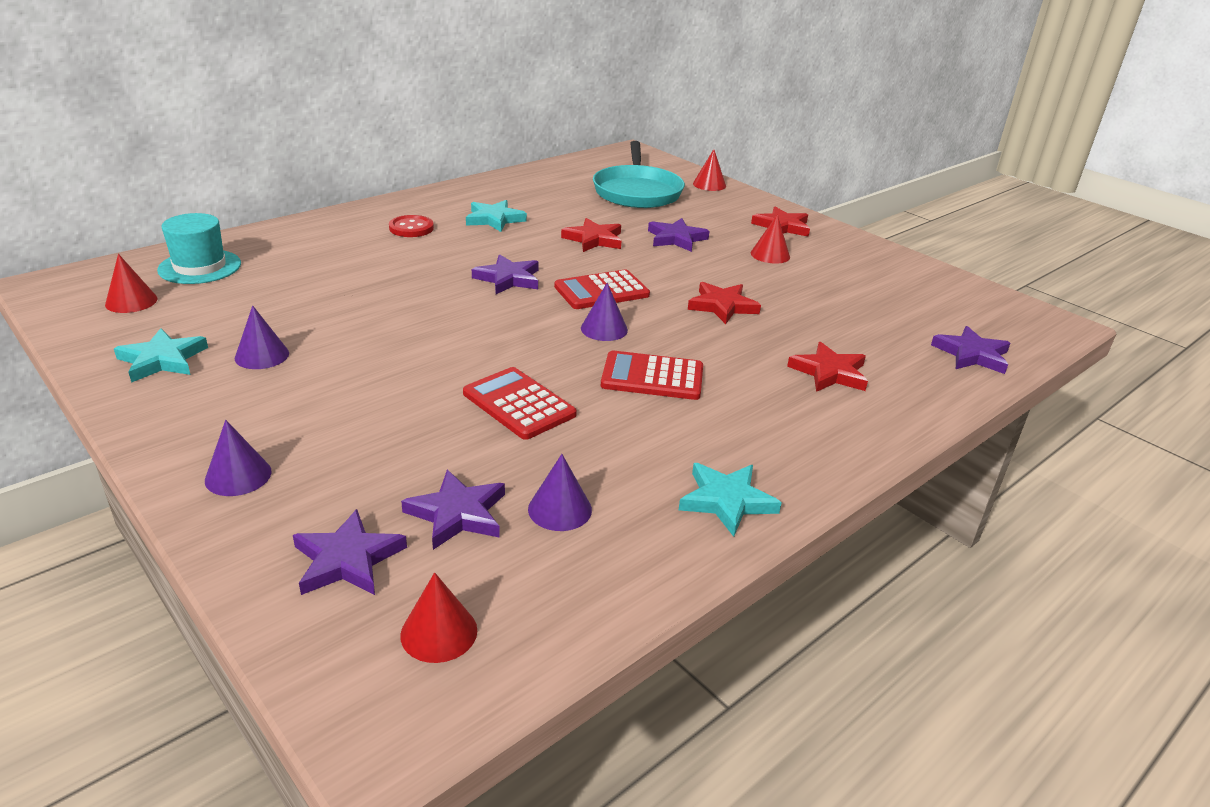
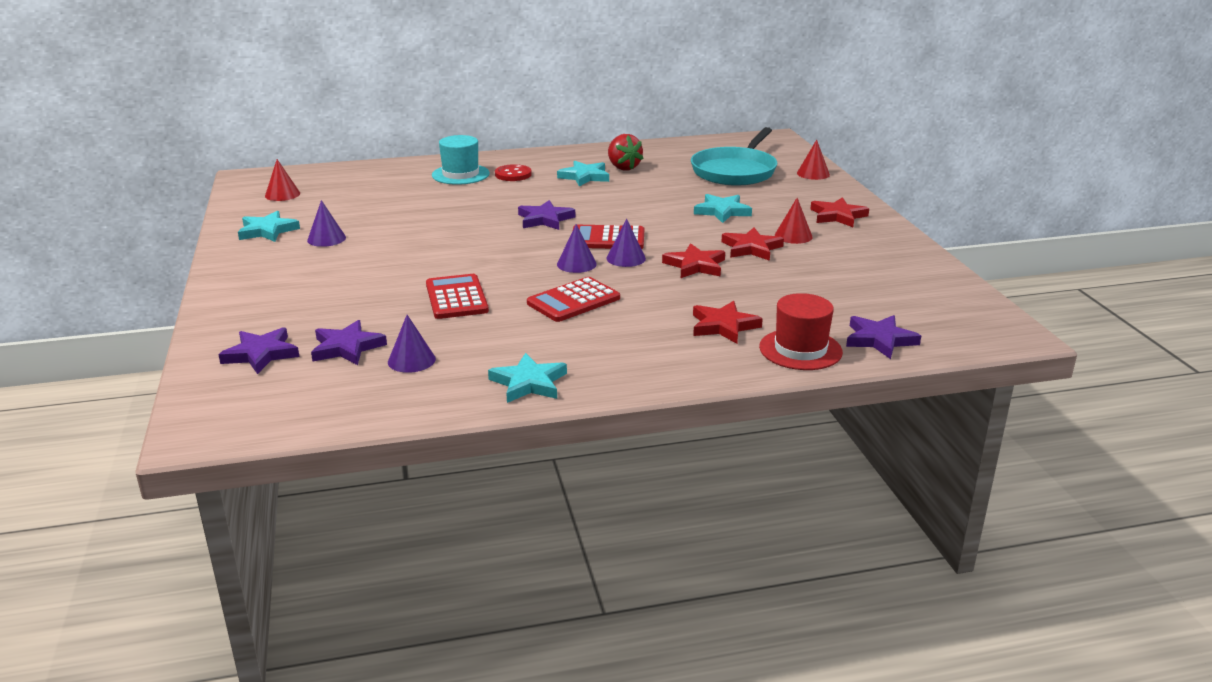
camera: 30 degrees right, 5 degrees down
(200, 267) = (343, 180): turquoise hat -> turquoise hat (460, 174)
(238, 476) = (247, 300): purple cone -> purple cone (626, 258)
(439, 632) = (271, 400): red cone -> none
(523, 203) = (623, 167): none -> red strawberry
(594, 239) = (648, 202): red star -> red star (751, 248)
(652, 377) = (573, 301): red calculator -> red calculator turned 75 degrees counterclockwise
(676, 238) = (722, 211): purple star -> turquoise star
(924, 383) = (800, 349): none -> red hat

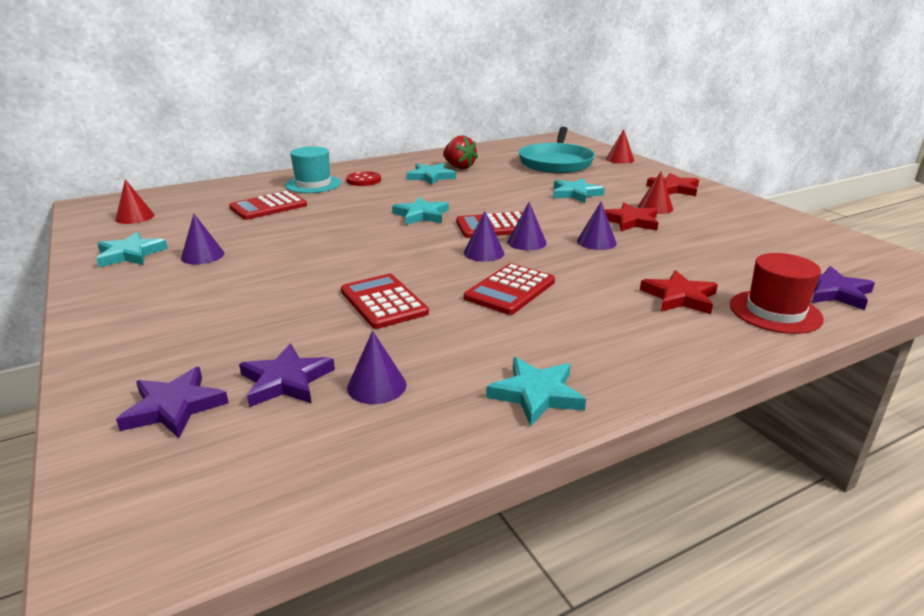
camera: 15 degrees left, 0 degrees up
(405, 195) = (268, 206): none -> red calculator
(545, 219) = (421, 215): purple star -> turquoise star
(695, 265) = (596, 242): red star -> purple cone

